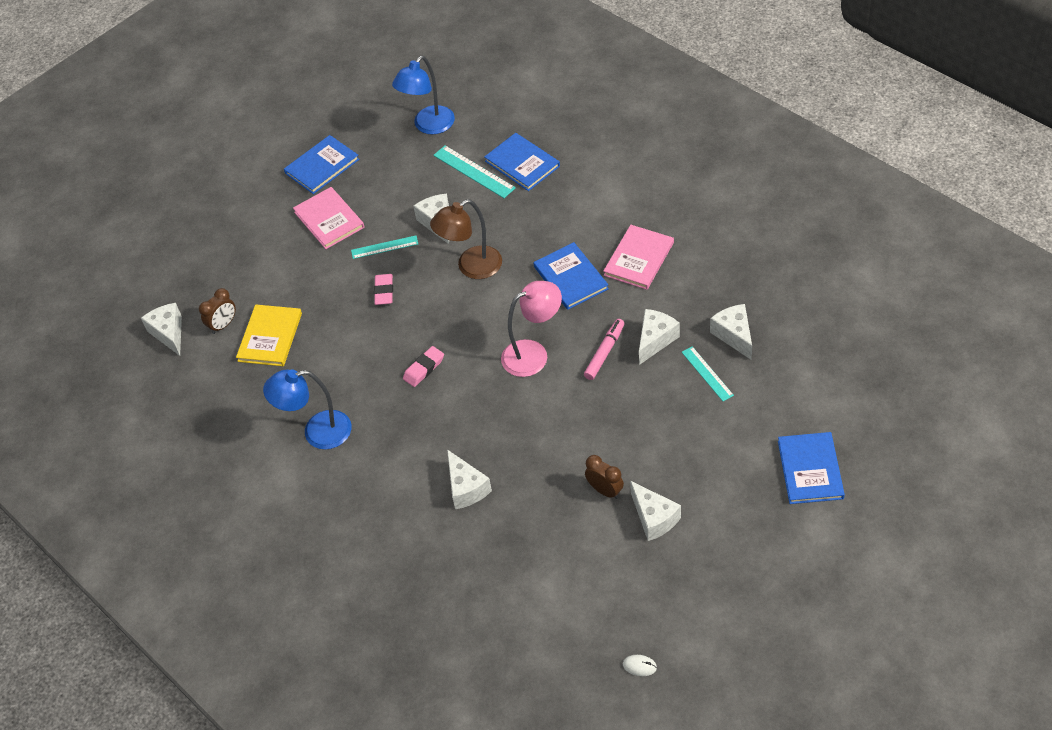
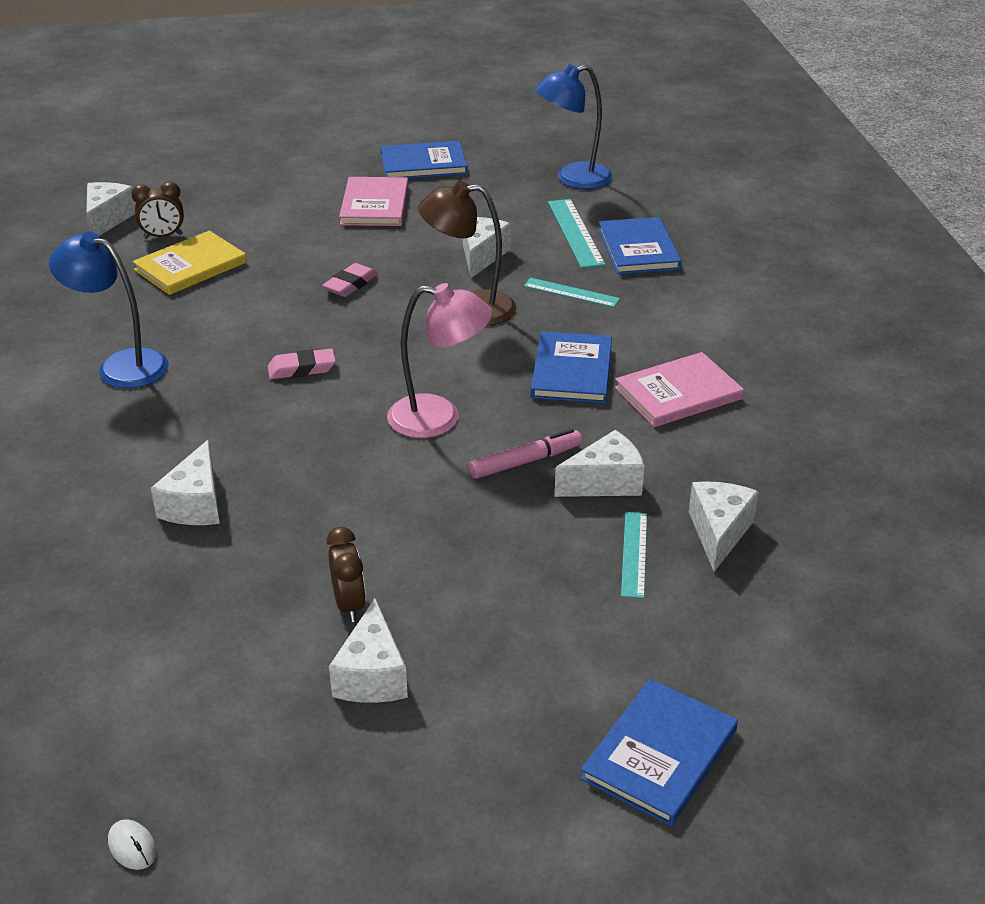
camera: 30 degrees right, 15 degrees down
(384, 247) = (400, 250): turquoise ruler -> turquoise ruler (571, 292)

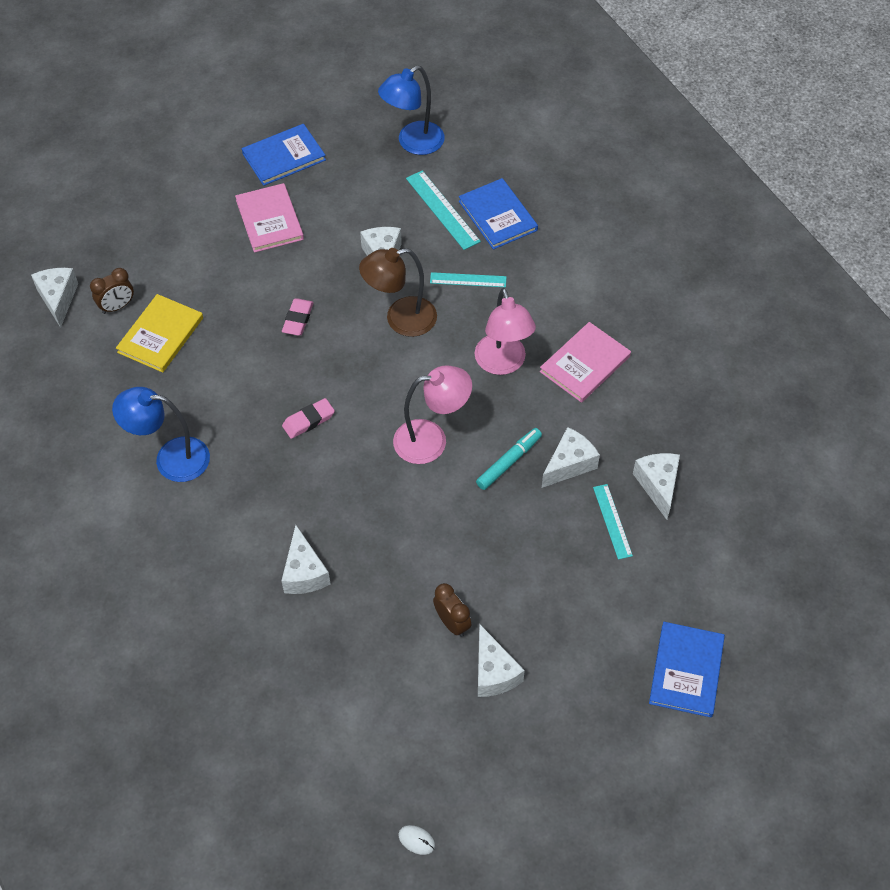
camera: 20 degrees left, 20 degrees up
(526, 461) = (509, 462): pink marker -> turquoise marker
(571, 371) = (503, 364): blue book -> pink lamp

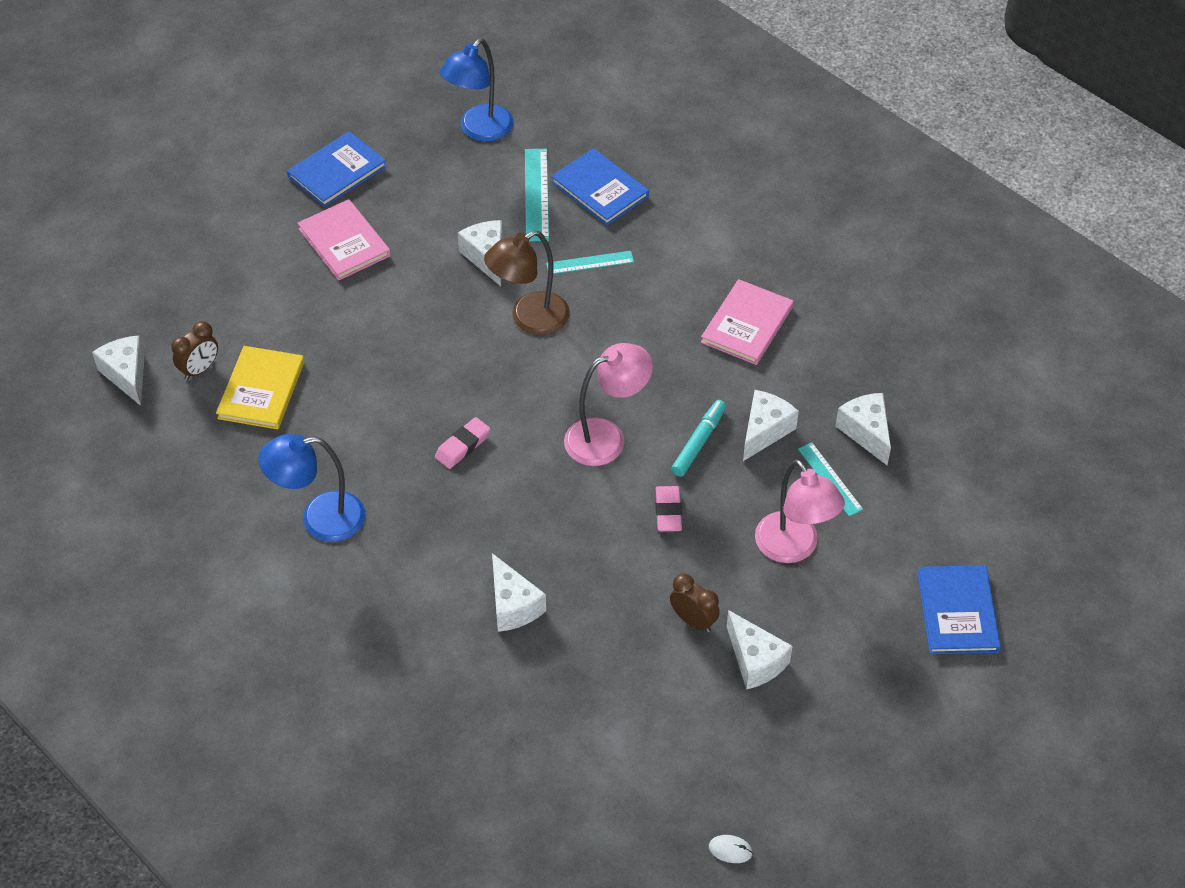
camera: 15 degrees left, 5 degrees down
(298, 319) = (414, 342): pink eraser -> pink eraser (668, 511)
(442, 210) = (536, 194): turquoise ruler -> turquoise ruler turned 45 degrees clockwise
(503, 364) = (658, 342): pink lamp -> pink lamp (793, 548)

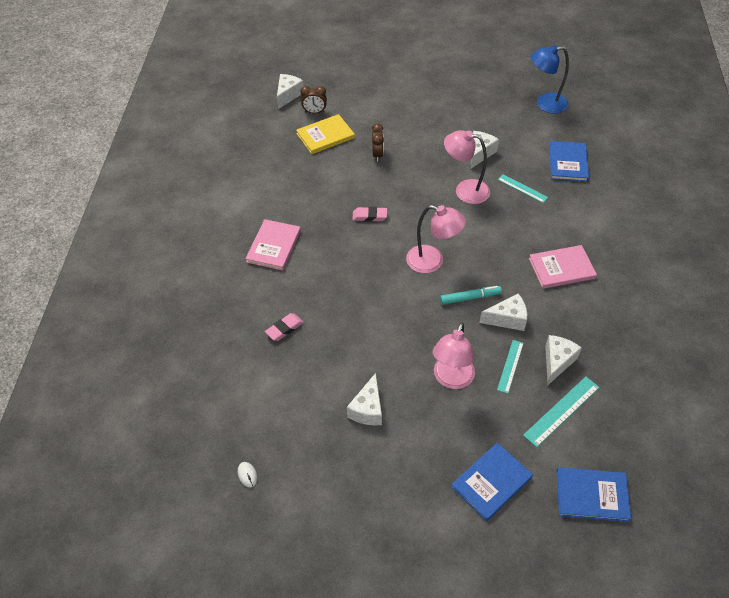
camera: 50 degrees right, 0 degrees up
(320, 519) = (281, 198): blue lamp -> none
(337, 171) = (463, 79): blue book -> blue book (592, 495)
(344, 242) = (430, 107): pink book -> pink book (274, 246)
(513, 605) = (303, 293): white cheese -> none
(529, 319) = (465, 190): brown lamp -> pink lamp
(536, 194) = (535, 145): turquoise ruler -> turquoise ruler (561, 411)
(668, 511) = (417, 314): pink eraser -> pink eraser (284, 329)
(693, 620) = (365, 367): brown clock -> brown clock (377, 155)

